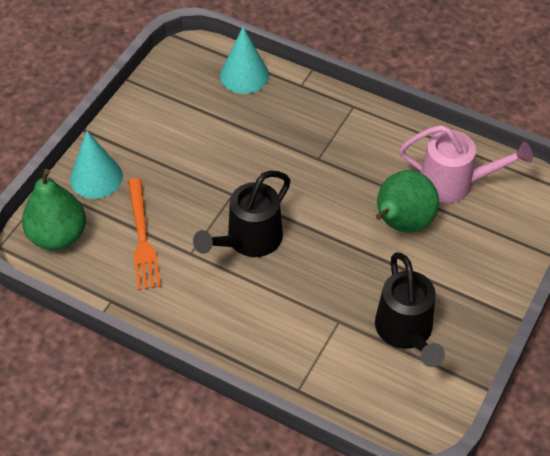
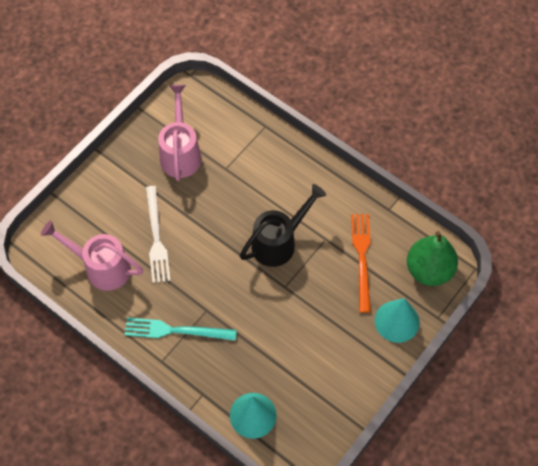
camera: 170 degrees left, 10 degrees up
(347, 134) = (176, 330): none -> turquoise fork
(401, 223) = (156, 238): green pear -> white fork
(406, 332) = (180, 153): black watering can -> pink watering can

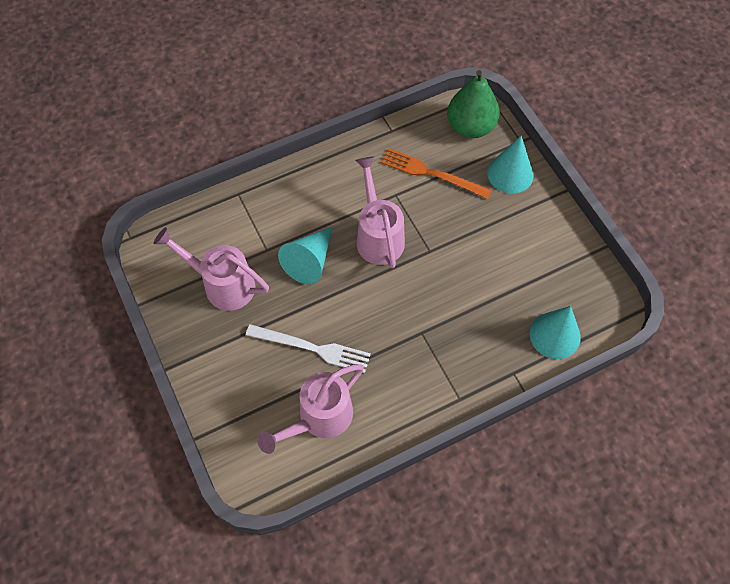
camera: 65 degrees left, 0 degrees up
(176, 330) = (431, 371): turquoise fork -> none
(230, 203) = (310, 261): none -> turquoise cone
(279, 242) = (378, 236): black watering can -> pink watering can

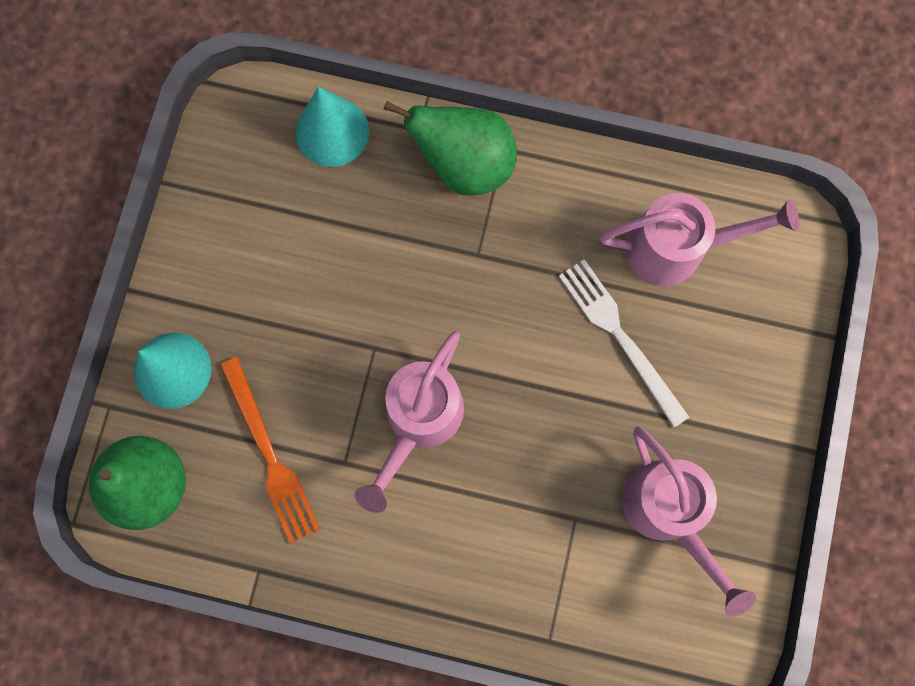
camera: 140 degrees left, 15 degrees up
(310, 261) = (533, 456): turquoise cone -> none
(471, 373) = (464, 165): none -> green pear

